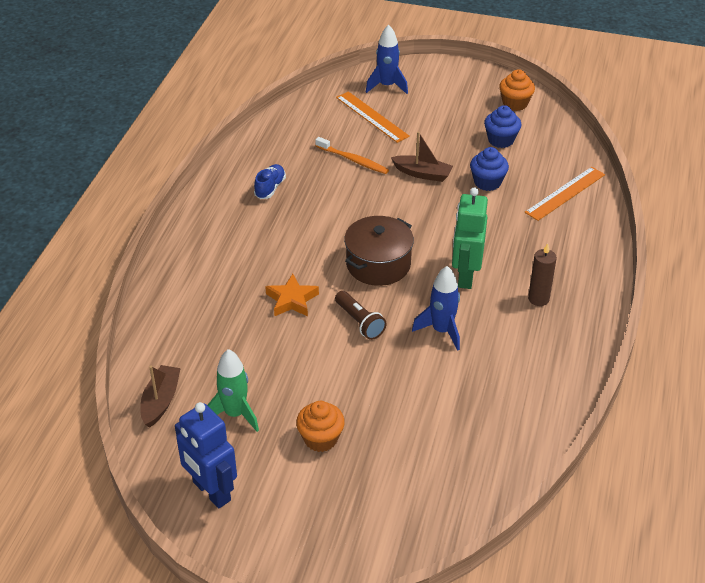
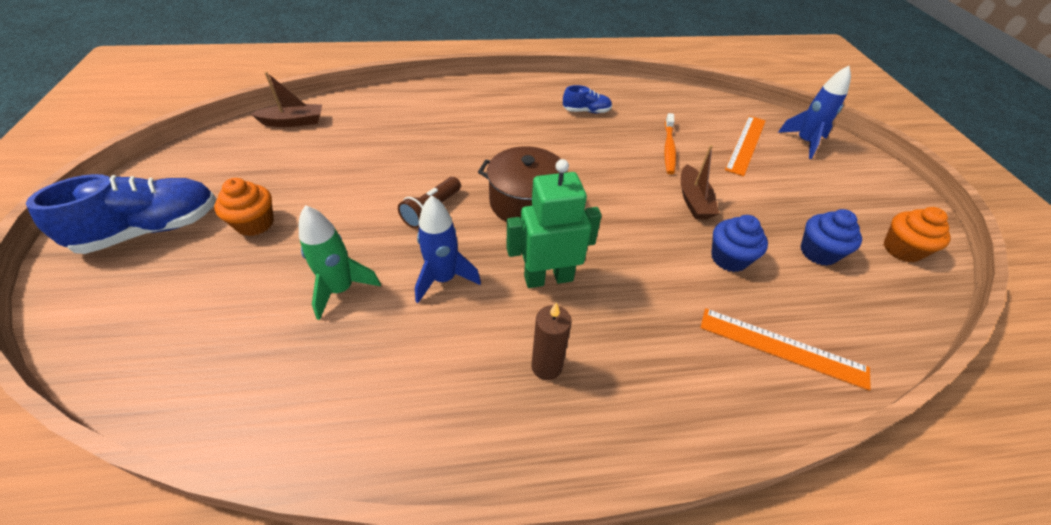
camera: 65 degrees right, 5 degrees up
(211, 491) = (185, 173): blue robot -> none
(235, 414) = (283, 163): green rocket -> green rocket (341, 289)
(292, 300) = (444, 159): orange star -> none
(293, 513) = (151, 230): none -> blue shoe

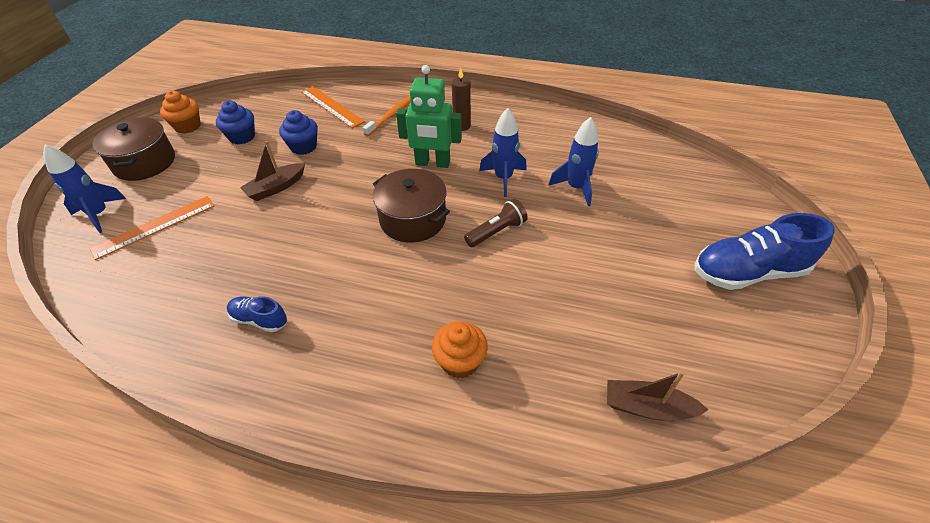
camera: 155 degrees left, 0 degrees up
(255, 223) = (654, 256): orange cupcake -> orange cupcake (460, 361)
(341, 289) = (576, 188): green rocket -> blue rocket
(669, 148) = (231, 241): orange toothbrush -> orange toothbrush (391, 115)
(693, 200) = (276, 188): brown boat -> brown boat turned 150 degrees counterclockwise
(858, 193) = (145, 162): none -> brown pot

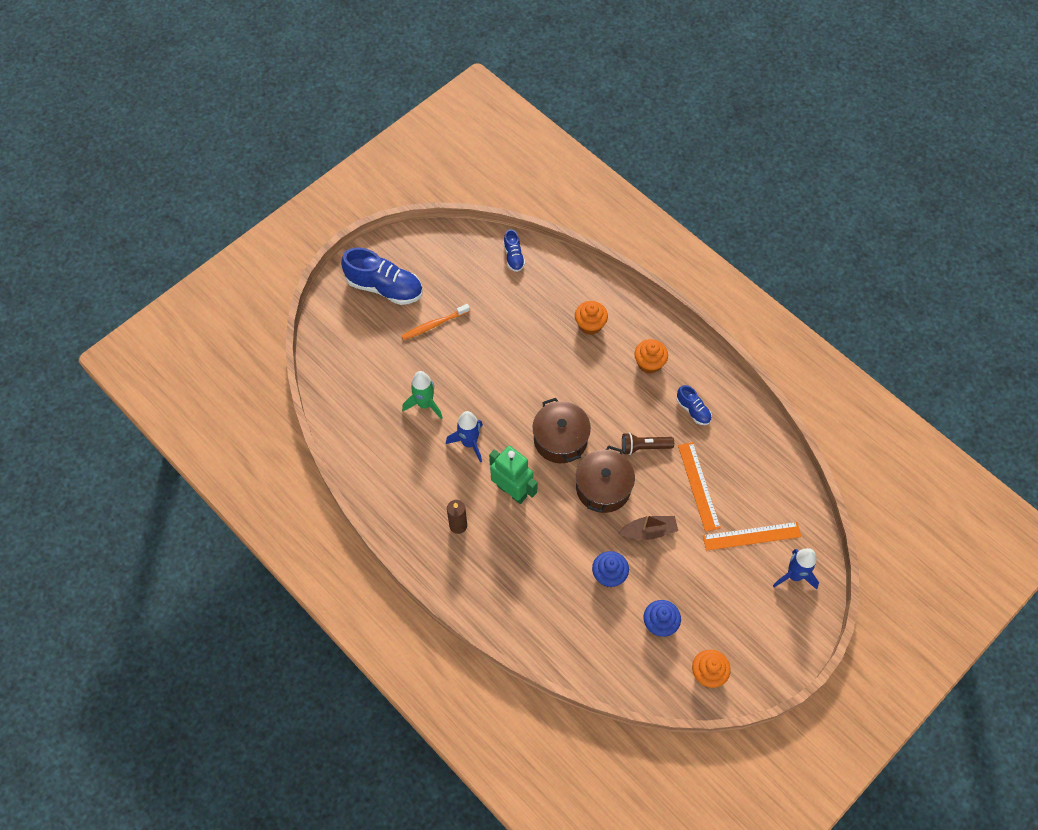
camera: 150 degrees left, 15 degrees up
(145, 162) = (754, 631): brown pot -> brown pot (603, 488)
(331, 106) = (559, 628): orange ruler -> orange ruler (698, 486)
(346, 350) = (649, 363): none -> orange cupcake
(391, 115) = (511, 578): orange toothbrush -> orange toothbrush (434, 325)
(496, 231) = (510, 397): brown flashlight -> brown flashlight (644, 447)
(576, 188) = (425, 404): blue rocket -> green rocket
(647, 407) = (513, 256): brown boat -> blue shoe

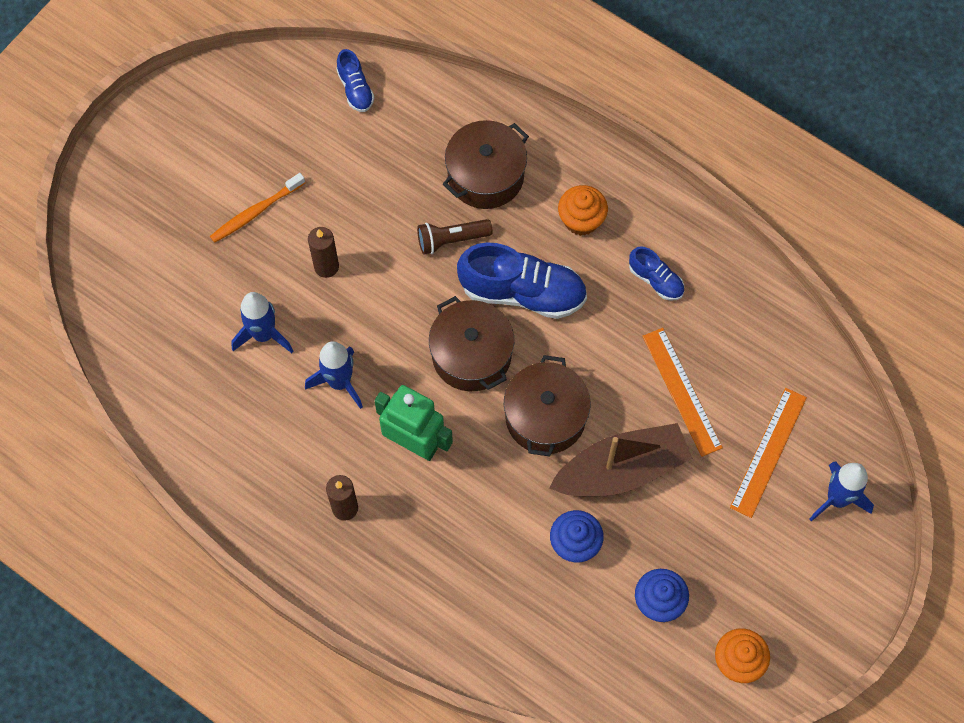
camera: 10 degrees left, 5 degrees up
(384, 287) = (172, 166): blue shoe -> blue shoe (522, 292)
(425, 404) = (264, 334): green rocket -> blue rocket
(474, 367) = (326, 266): none -> brown candle
(590, 325) = (485, 176): orange cupcake -> brown pot
(644, 447) = (594, 346): brown flashlight -> brown flashlight (451, 240)
(649, 531) = (621, 470): brown boat -> brown boat, size x1.67
(751, 536) = (768, 452): orange ruler -> orange ruler turned 45 degrees counterclockwise

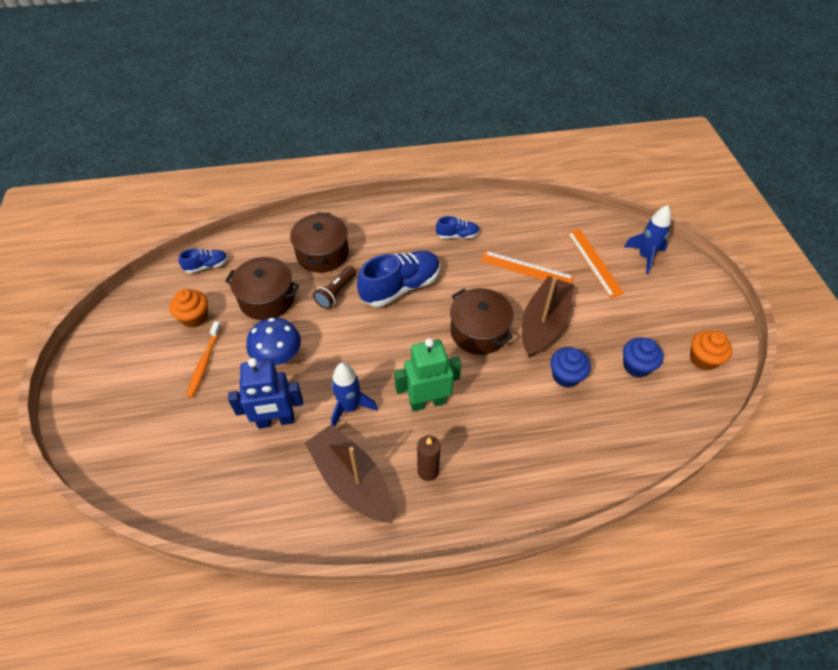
camera: 45 degrees left, 15 degrees down
(264, 334) = (276, 421): blue rocket -> blue robot
(273, 454) = (352, 481): none -> brown boat
(326, 266) = (278, 357): brown candle -> blue mushroom
(355, 89) = (206, 266): blue shoe -> blue shoe turned 45 degrees counterclockwise
(471, 355) = (408, 335): brown pot -> brown pot (267, 299)
(581, 220) = (392, 237): orange cupcake -> orange cupcake (194, 317)

